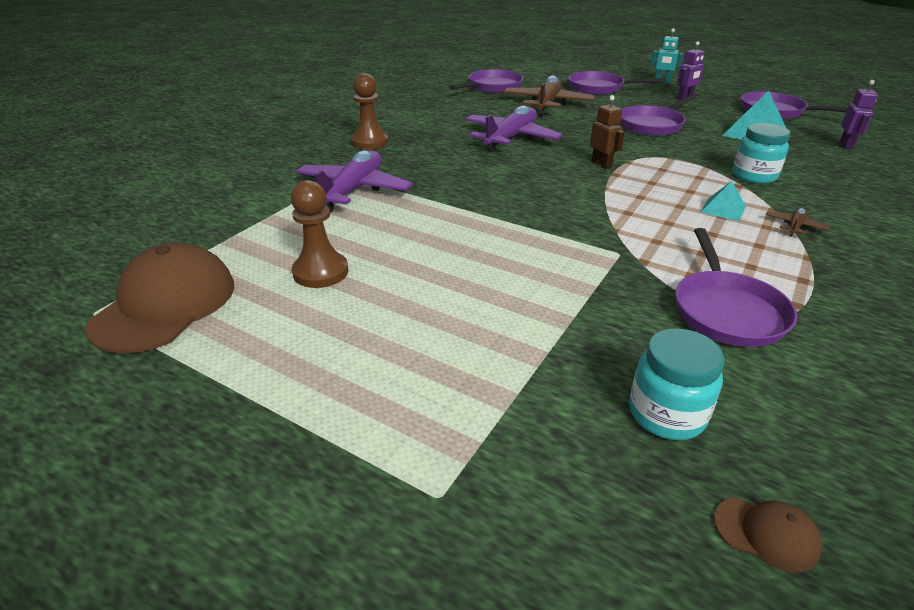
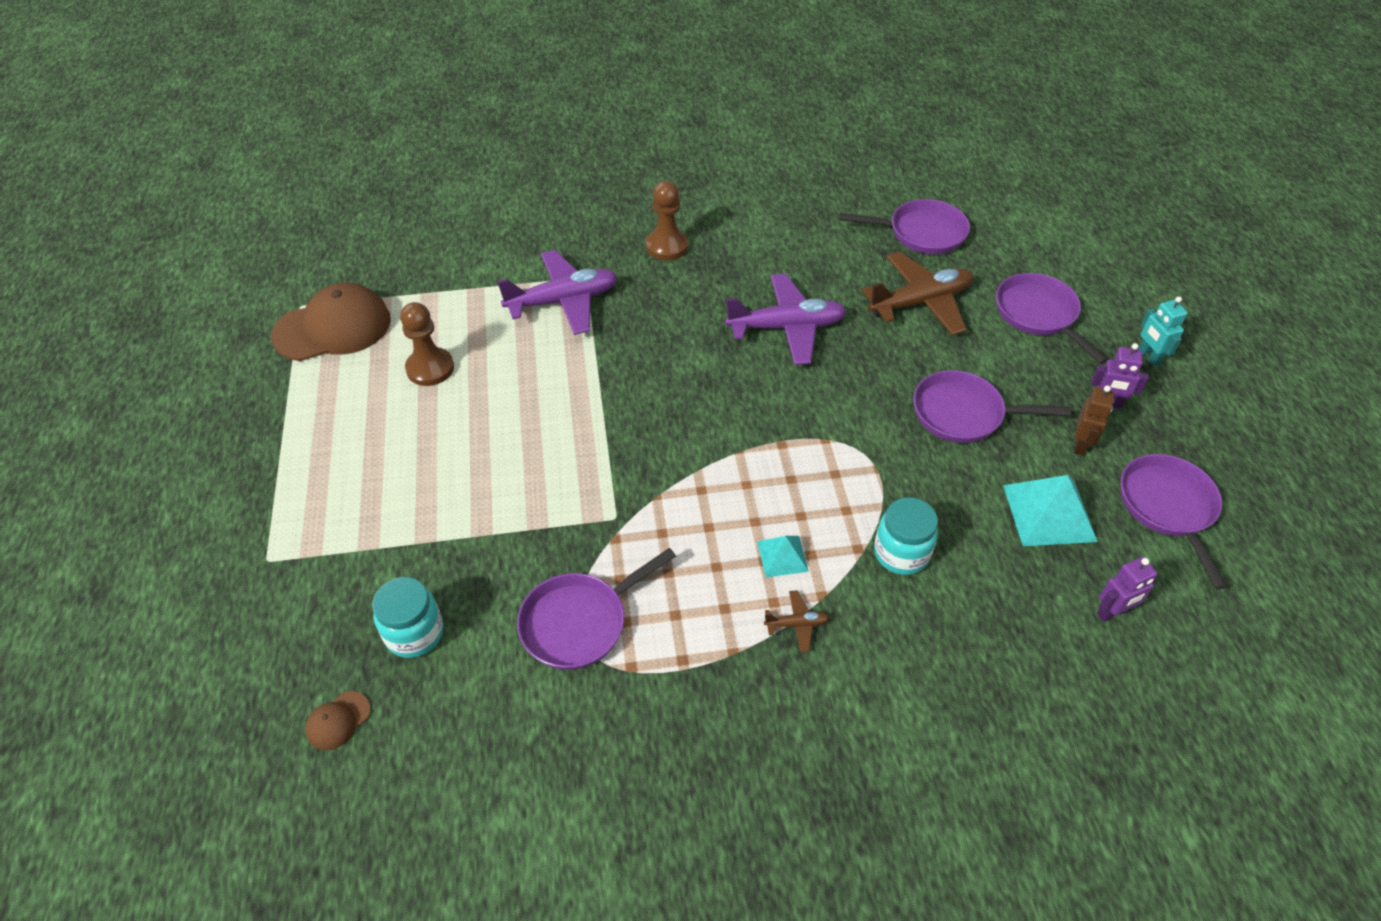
camera: 50 degrees right, 15 degrees up
(601, 164) = (795, 423): brown robot -> brown robot (1081, 444)
(766, 533) = (338, 720): brown cap -> brown cap turned 60 degrees clockwise

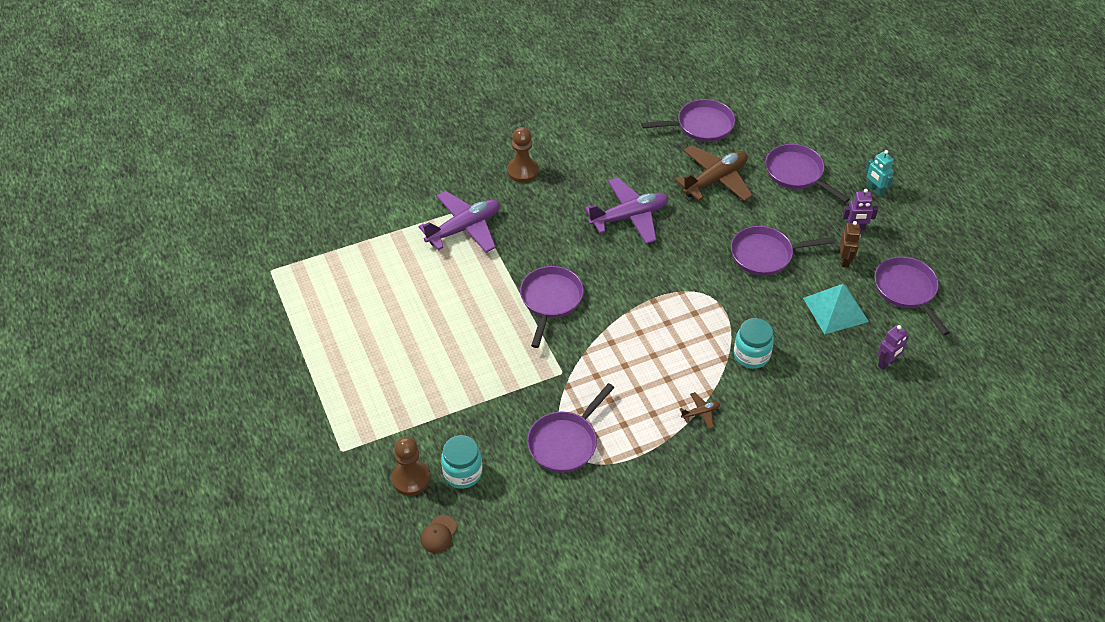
camera: 15 degrees left, 0 degrees up
(333, 328) = (304, 282): brown cap -> none
(430, 368) = (390, 297): brown pawn -> brown pawn (411, 479)
(638, 415) = (550, 300): none -> purple pan
(782, 556) = (678, 373): turquoise pyramid -> none

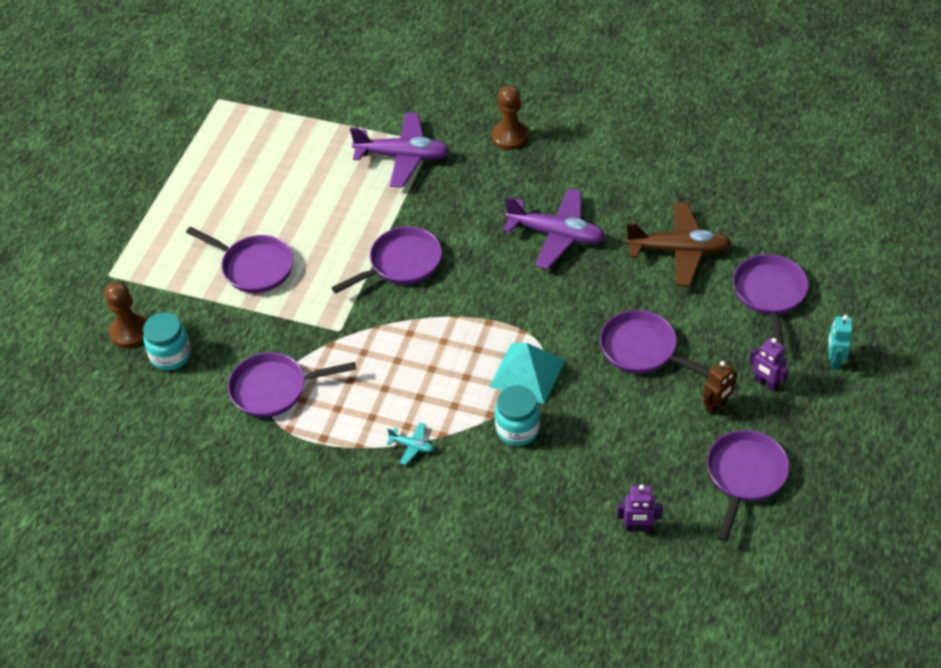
camera: 45 degrees right, 0 degrees up
(438, 534) = (100, 389): brown cap -> none
(700, 413) = (412, 446): brown plane -> turquoise plane
(701, 126) = (727, 192): purple pan -> purple pan (254, 267)
(835, 309) = (649, 444): turquoise pyramid -> turquoise pyramid (527, 373)

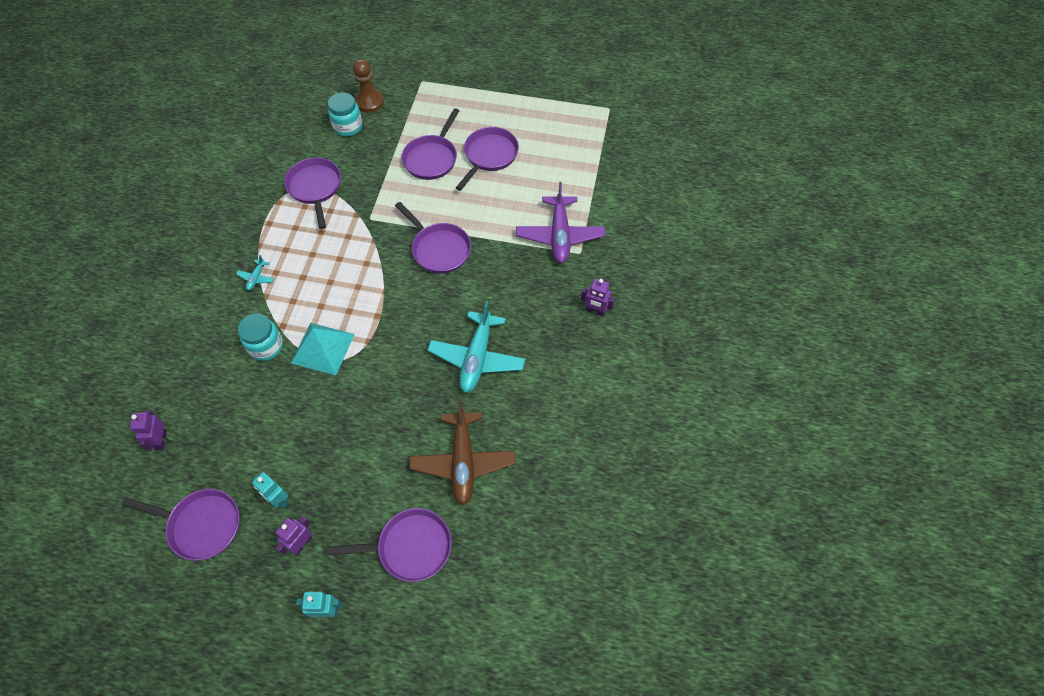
camera: 80 degrees right, 10 degrees up
(510, 137) = (595, 311): brown pawn -> purple robot
(556, 235) = (477, 358): purple plane -> turquoise plane
(643, 349) = (345, 435): purple pan -> purple pan (489, 156)
(716, 406) = (279, 499): brown robot -> turquoise robot

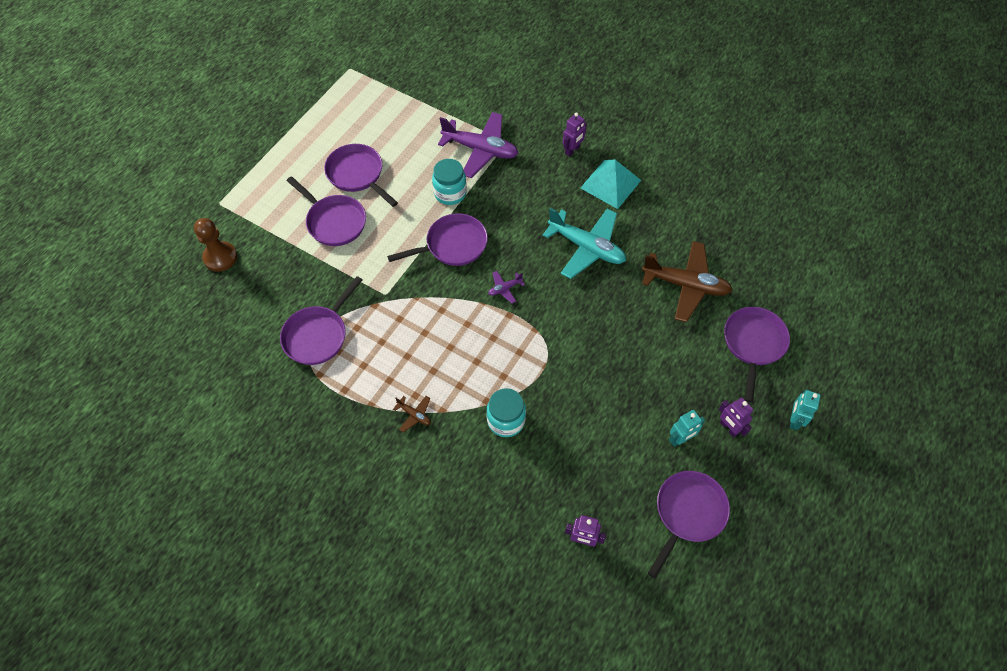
camera: 70 degrees left, 0 degrees up
(256, 278) = (414, 415): turquoise plane -> brown plane
(315, 188) = (318, 335): purple pan -> purple pan turned 60 degrees counterclockwise
(323, 348) = (528, 369): turquoise pyramid -> turquoise pyramid (610, 184)
(348, 127) = (245, 286): turquoise jar -> turquoise jar (450, 193)
(405, 304) = (505, 289): none -> purple plane

